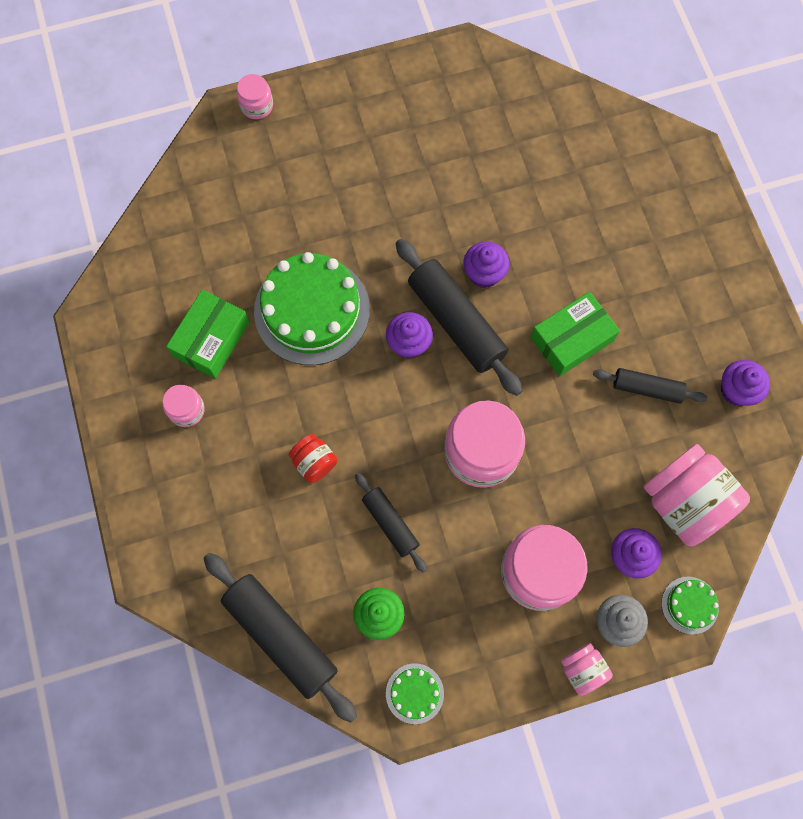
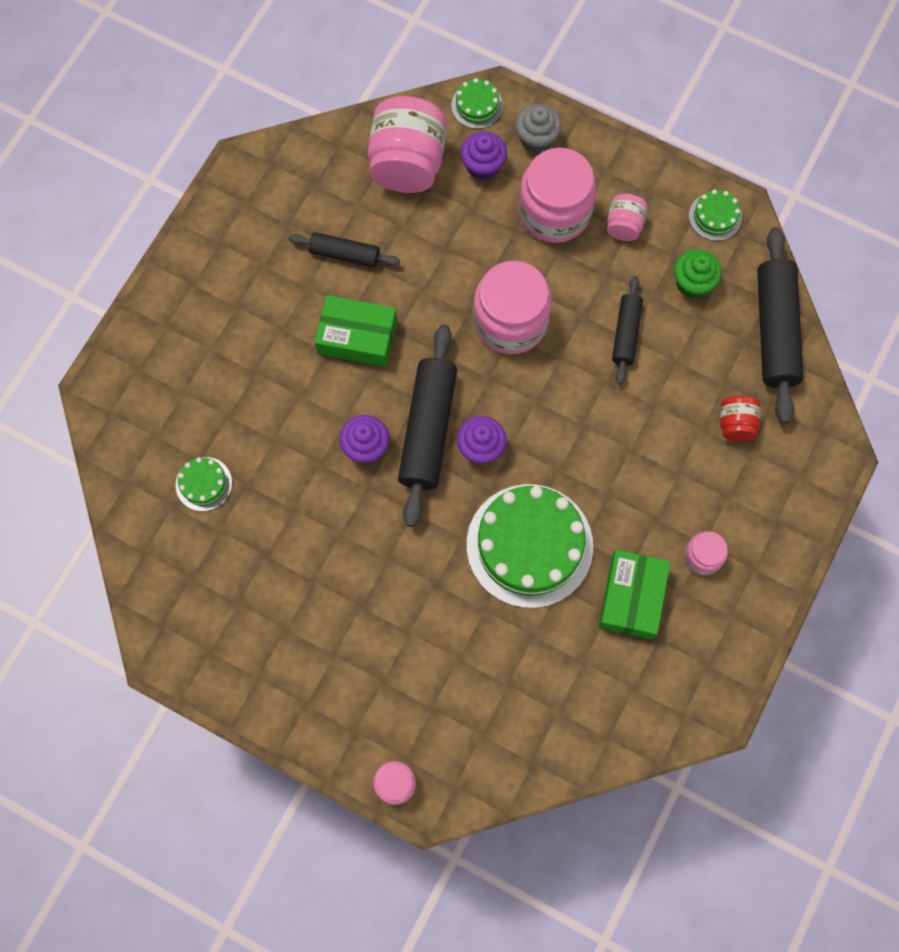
camera: 135 degrees left, 0 degrees up
(211, 339) = (632, 597): green box -> green box turned 60 degrees counterclockwise
(314, 462) = (640, 425): red jar -> red jar (736, 424)
(557, 159) = (204, 484): none -> green cake
(582, 669) = (589, 133): pink jar -> pink jar (624, 225)
(647, 388) = (345, 254): black rolling pin -> black rolling pin turned 45 degrees counterclockwise
(736, 390) = (285, 196): purple cupcake -> none

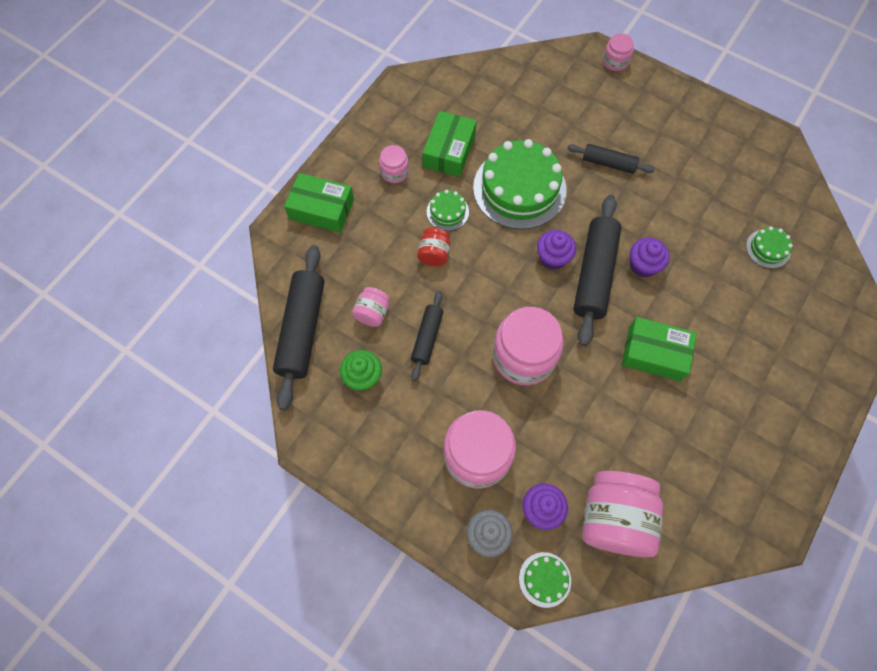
camera: 175 degrees left, 5 degrees down
(345, 254) = (669, 429): black rolling pin -> black rolling pin (608, 163)
(624, 225) = (415, 436): pink jar -> pink jar (372, 313)
(715, 216) = (331, 437): green cake -> green cake (447, 212)
(736, 424) = (351, 259): red jar -> red jar (434, 254)
(789, 491) = (321, 209): none -> green box

